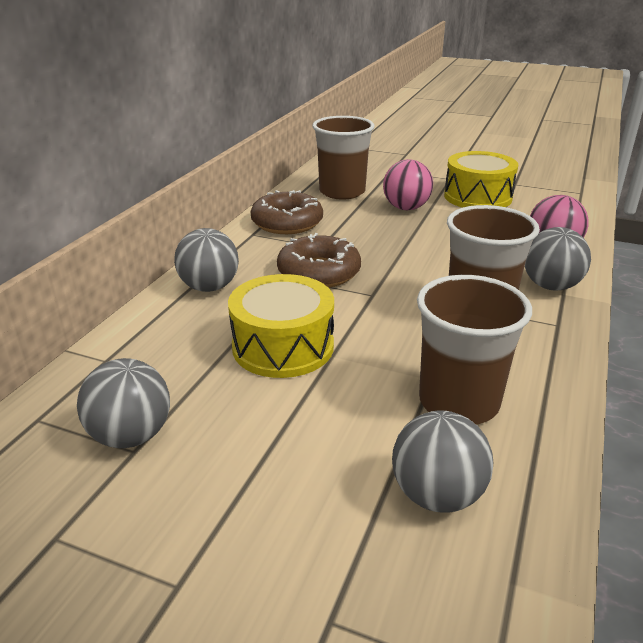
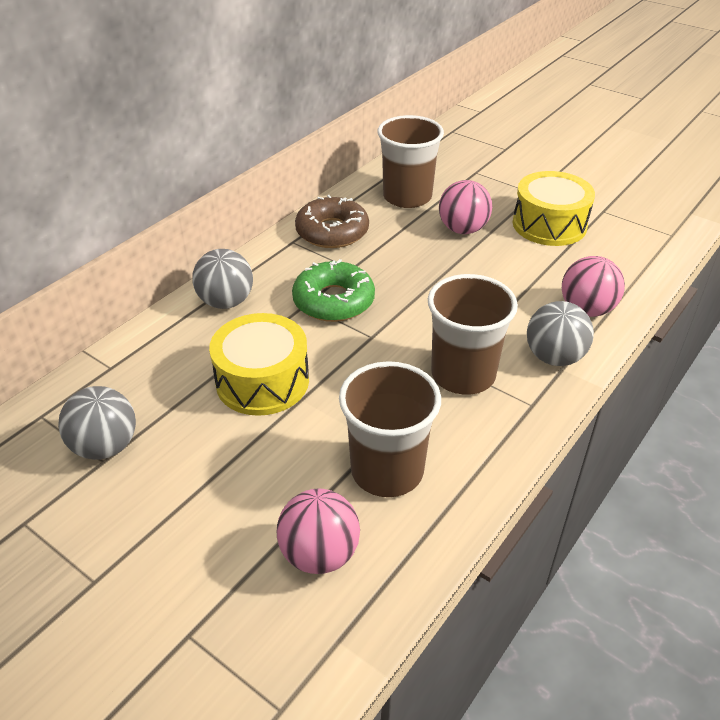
camera: 15 degrees right, 10 degrees up
(319, 272) = (333, 301): brown donut -> green donut
(437, 495) = (319, 554): grey ball -> pink ball

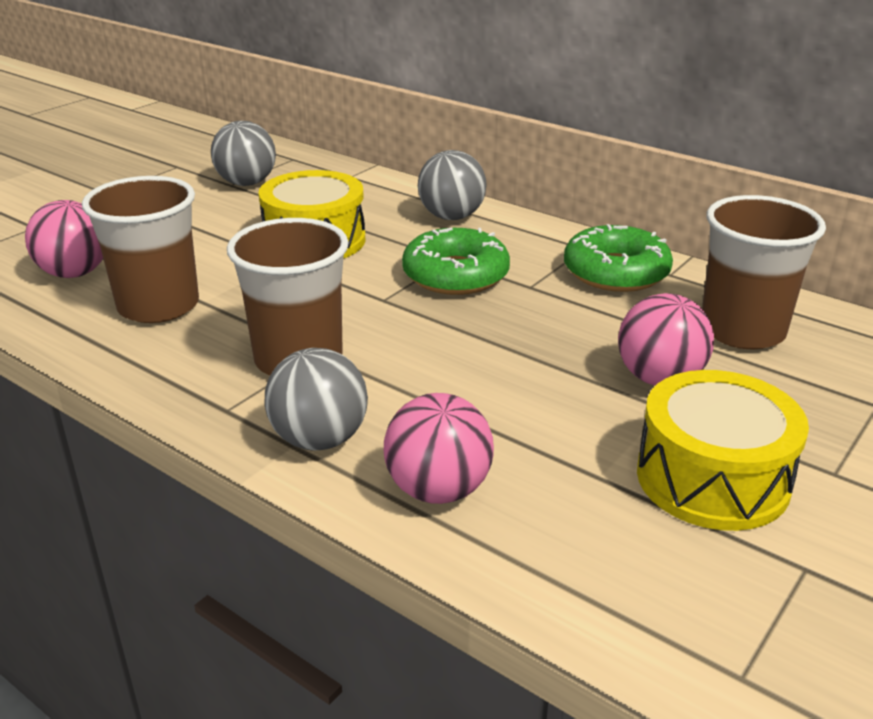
camera: 90 degrees right, 10 degrees down
(332, 232) = (616, 272): brown donut -> green donut

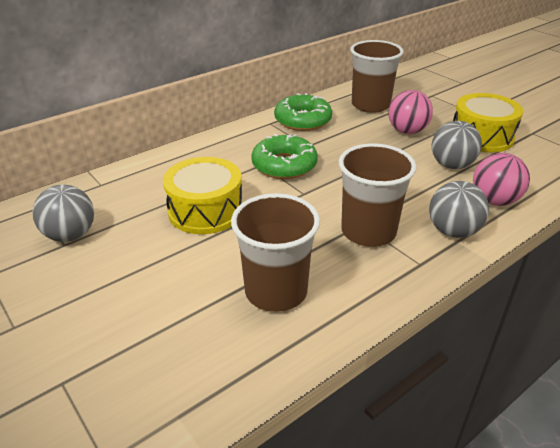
camera: 75 degrees left, 5 degrees up
(75, 273) = (193, 343): pink ball -> none
(451, 217) = (203, 155): grey ball -> grey ball (451, 165)

